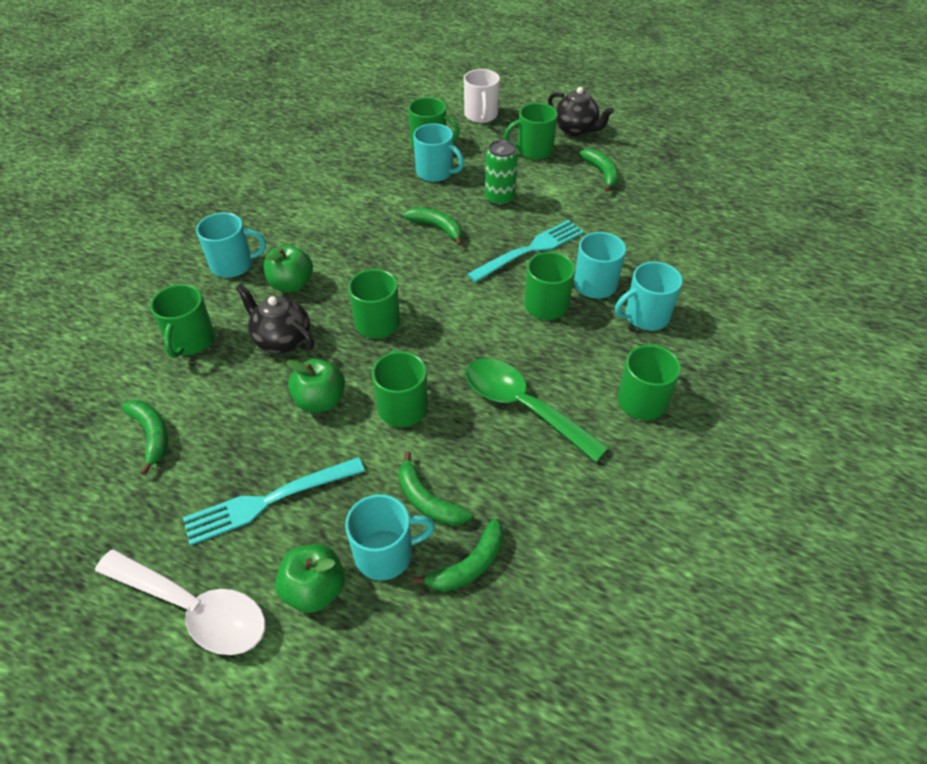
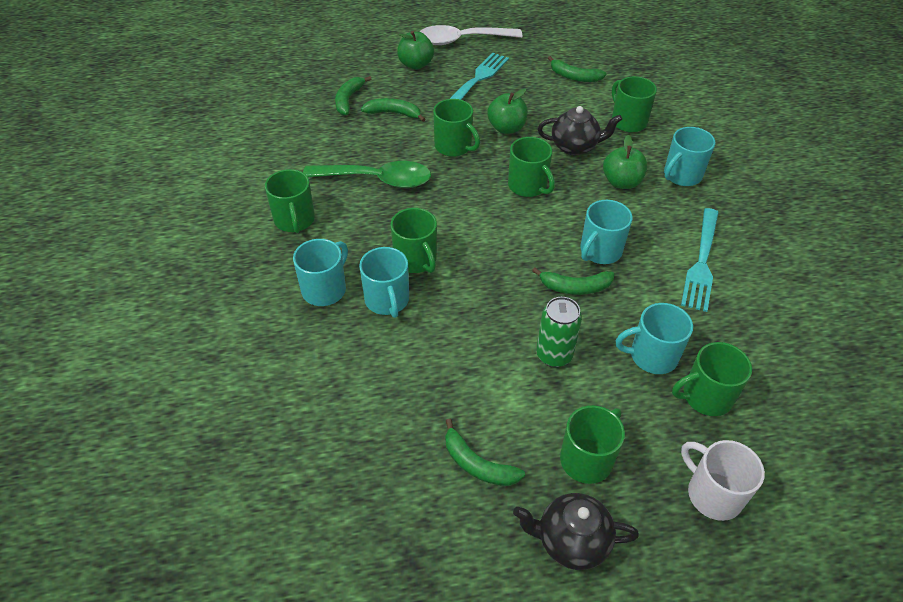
camera: 145 degrees right, 0 degrees up
(385, 554) = (395, 87): turquoise mug -> turquoise mug (600, 251)
(530, 250) = (471, 307): turquoise fork -> turquoise fork (701, 262)

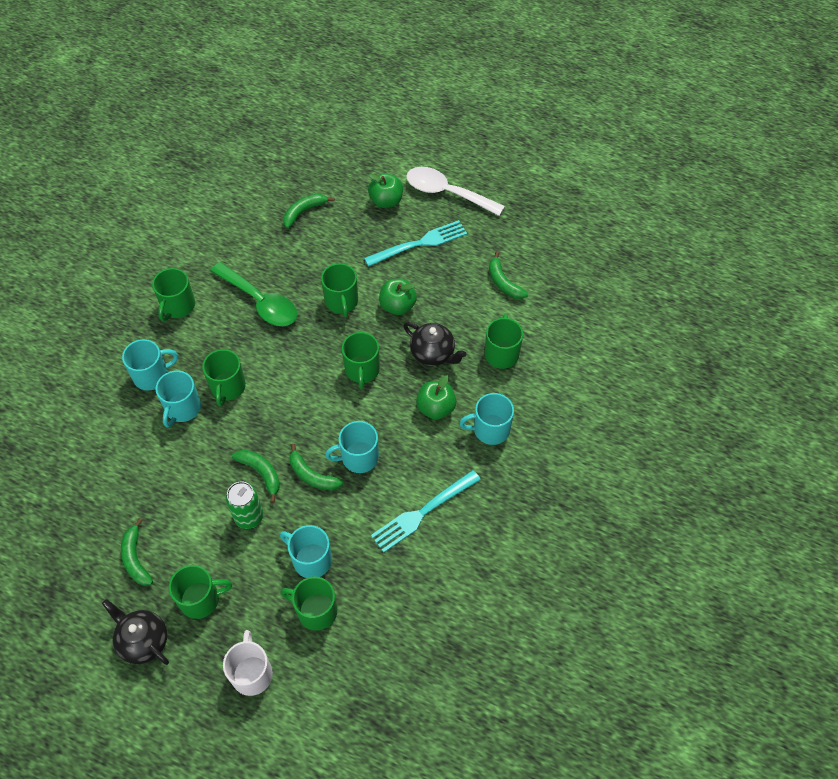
camera: 35 degrees right, 10 degrees up
(393, 113) = (325, 244): green banana -> green banana (261, 472)

